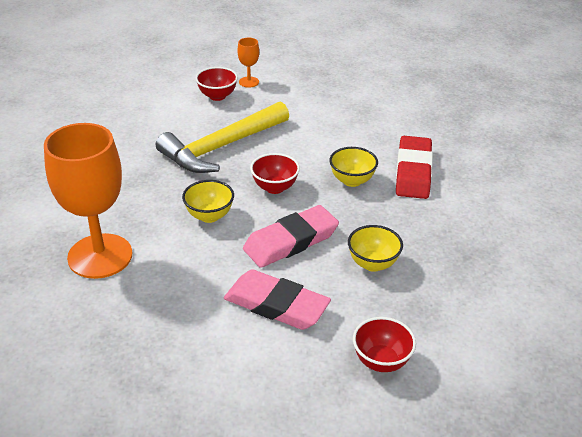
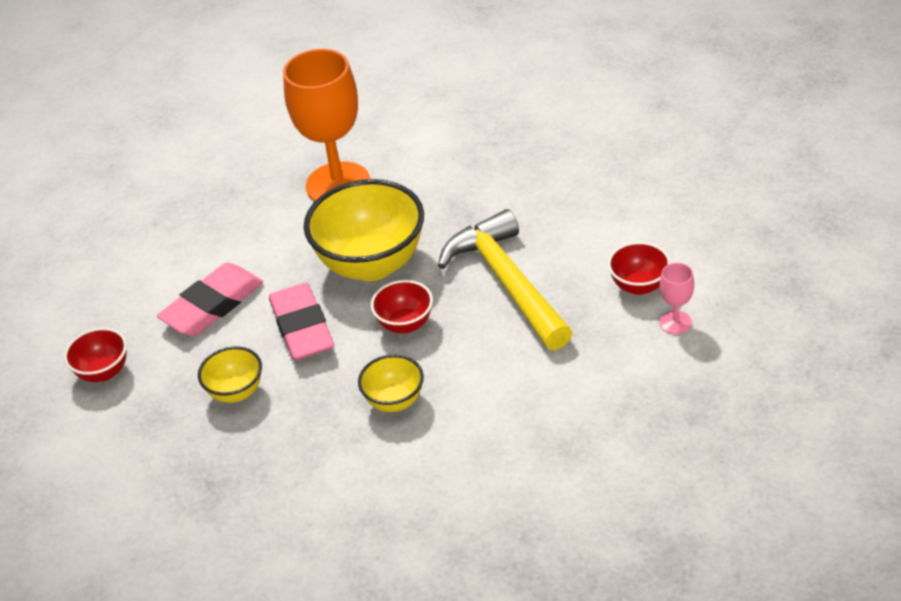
camera: 110 degrees right, 5 degrees up
(209, 216) = (372, 264): yellow bowl -> yellow bowl, size x2.00
(249, 82) = (675, 322): orange goblet -> pink goblet
(413, 172) = (393, 471): red eraser -> none

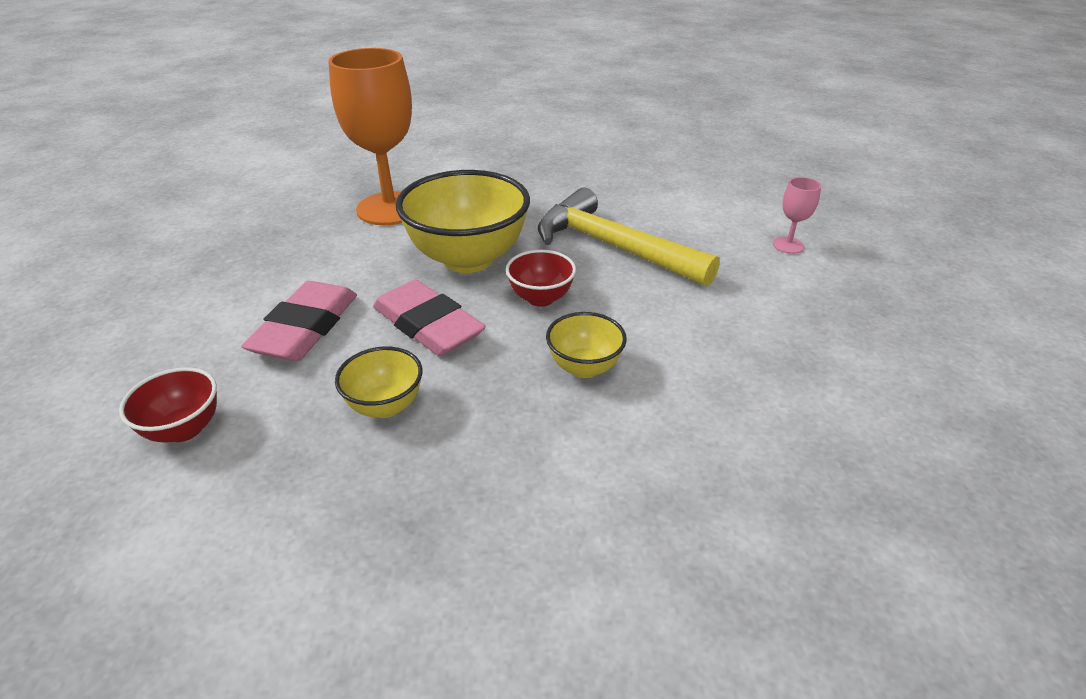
camera: 30 degrees left, 5 degrees down
(639, 286) = (730, 227): red bowl -> none

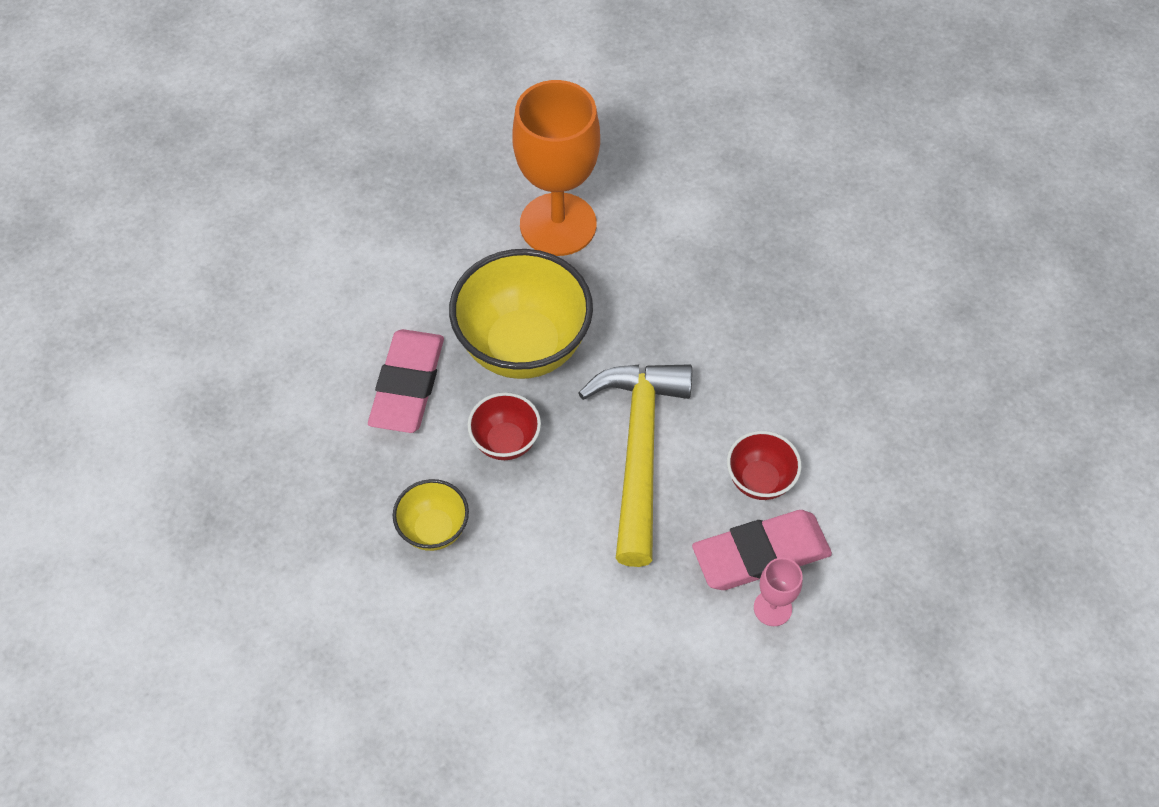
camera: 55 degrees right, 20 degrees up
(184, 429) = (199, 328): red bowl -> red bowl (759, 480)
(306, 328) = (344, 307): pink eraser -> pink eraser (761, 554)
(385, 406) = (299, 426): yellow bowl -> none

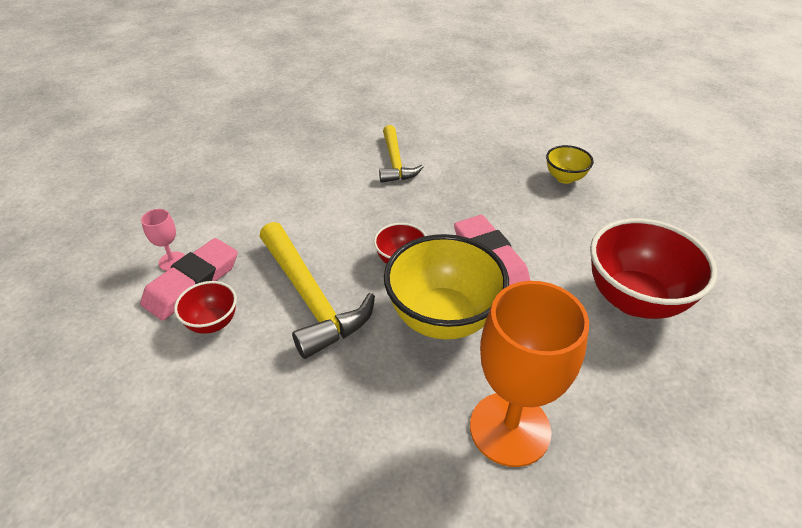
camera: 145 degrees right, 15 degrees down
(324, 256) = (634, 299): none -> red bowl
(366, 624) = (395, 162): none -> yellow hammer
(434, 529) = (400, 206): yellow bowl -> yellow bowl (565, 178)

